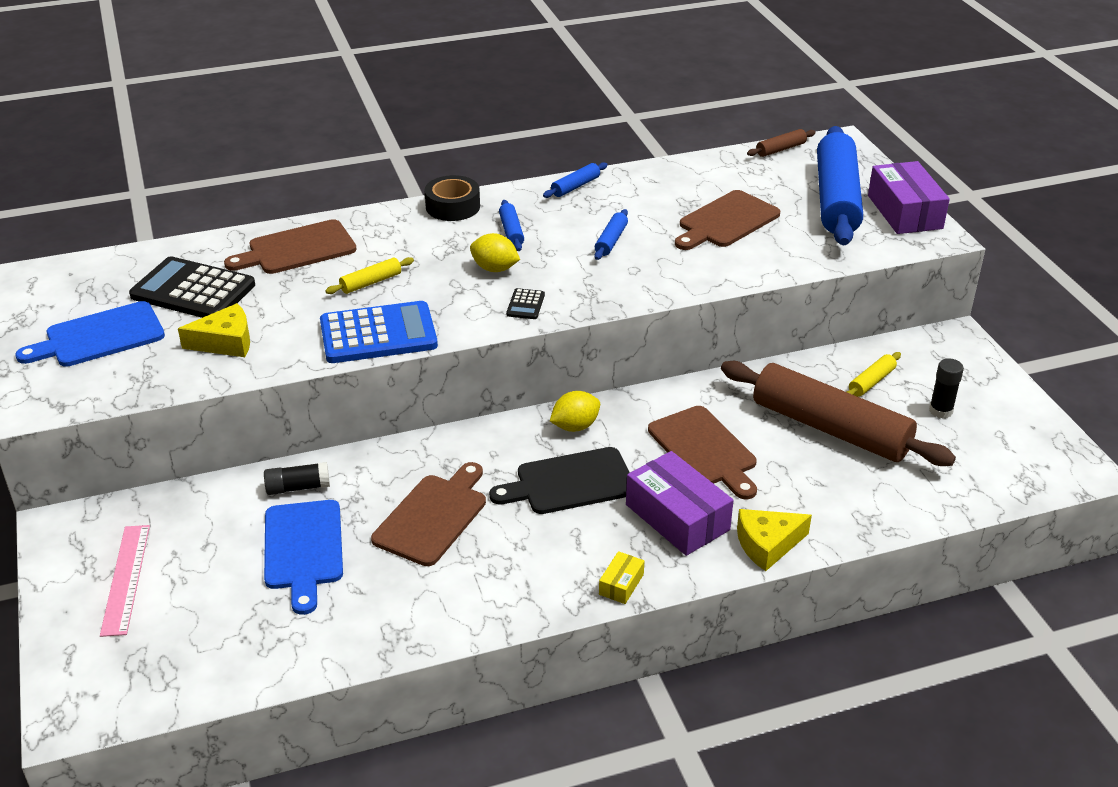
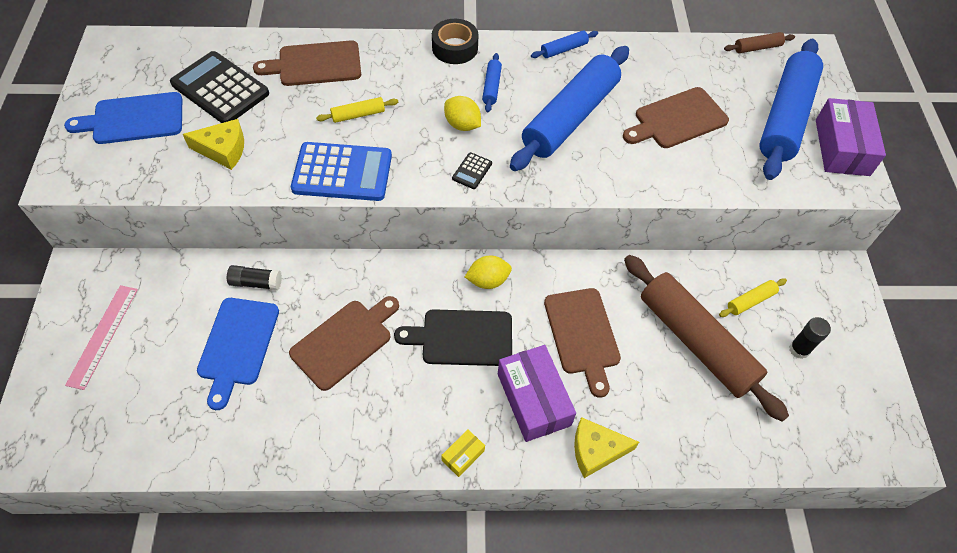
camera: 15 degrees right, 20 degrees up
(611, 241) = (570, 117): blue rolling pin -> blue rolling pin, size x2.47

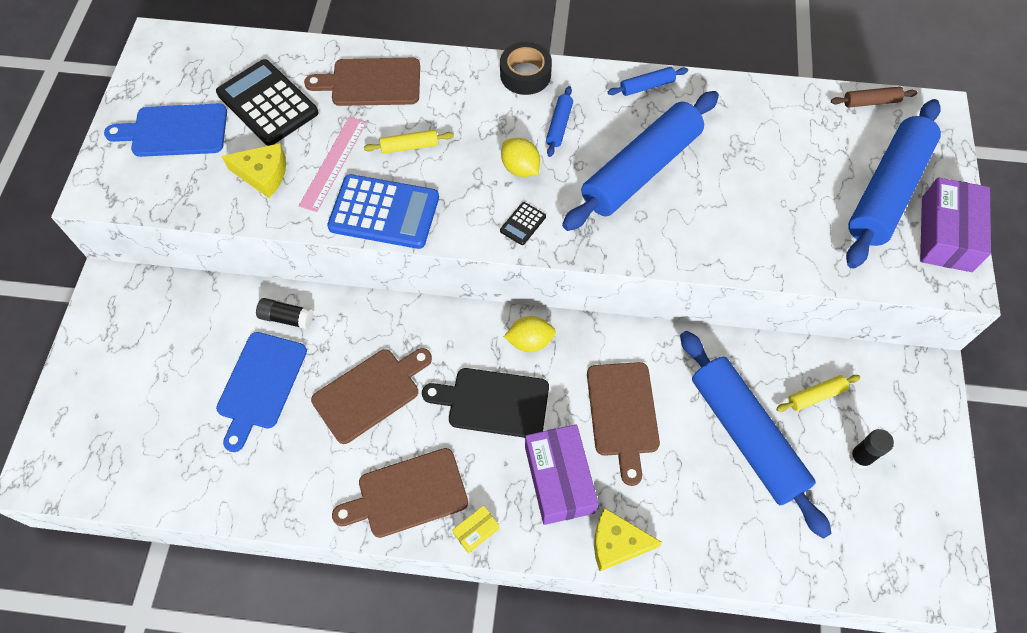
camera: 10 degrees right, 5 degrees up
(103, 335) = (127, 359): pink ruler -> pink ruler (333, 163)
(677, 120) = (761, 183): brown cutting board -> brown cutting board (407, 494)
(696, 342) = (746, 435): brown rolling pin -> blue rolling pin

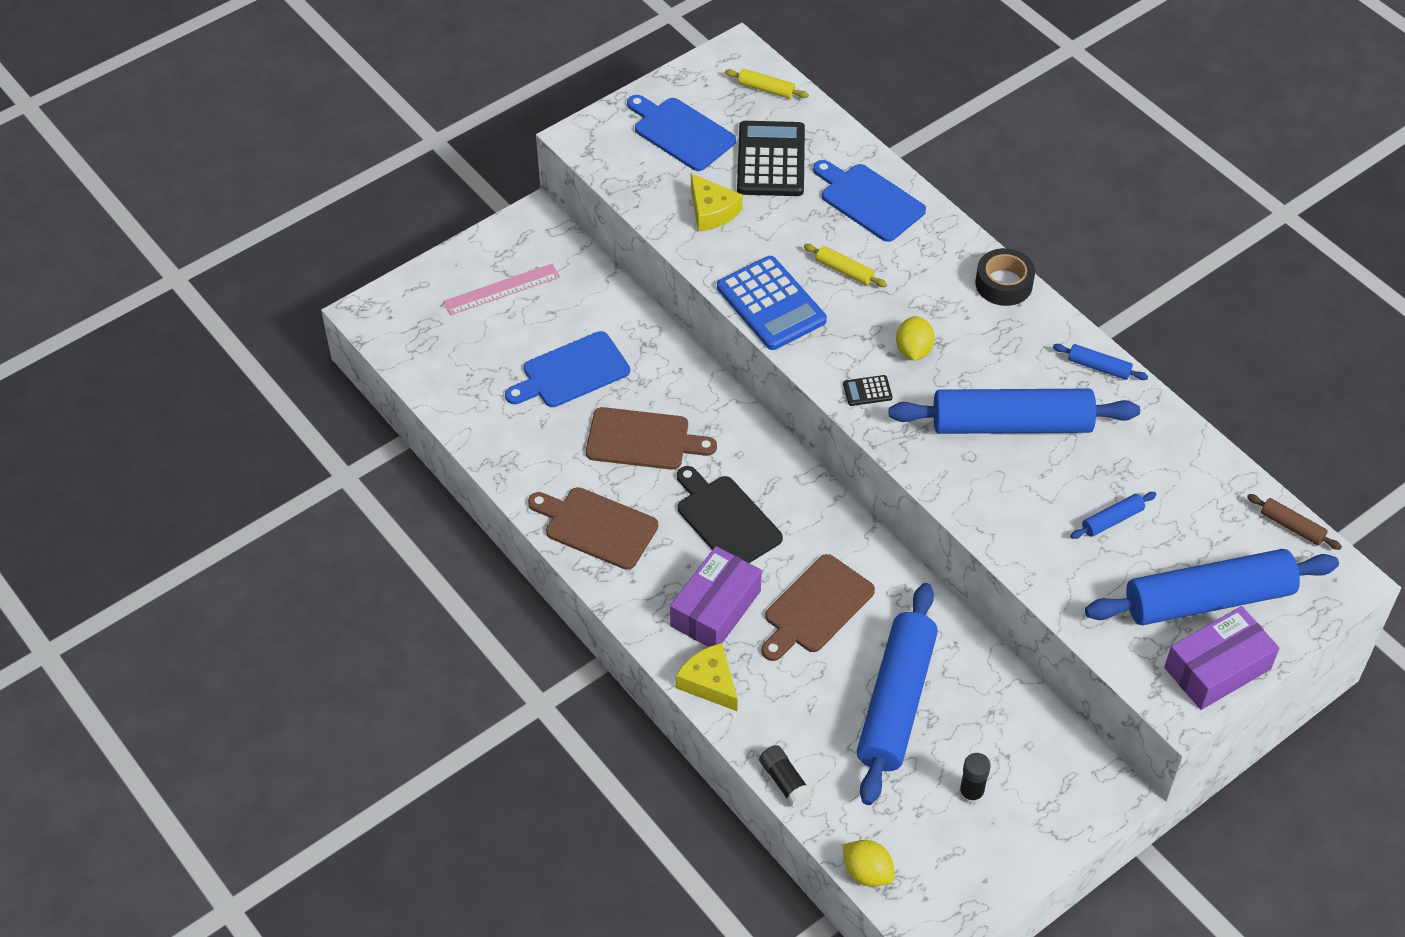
camera: 45 degrees right, 10 degrees down
(287, 318) = (638, 341): black glue stick -> black glue stick (785, 782)
(333, 163) = (772, 241): pink ruler -> pink ruler (501, 289)
(371, 83) = (869, 201): brown cutting board -> blue cutting board
(476, 531) = (618, 590): yellow box -> none
(530, 341) = (803, 501): yellow lemon -> yellow lemon (867, 872)
(559, 125) = (984, 342): blue rolling pin -> blue rolling pin (1112, 520)
(816, 396) = (990, 725): yellow rolling pin -> yellow rolling pin (766, 89)

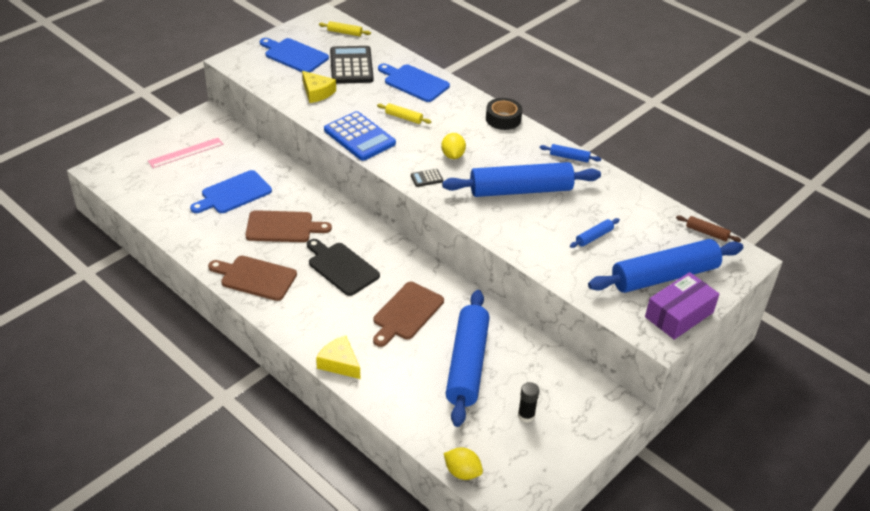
camera: 10 degrees left, 10 degrees down
(715, 608) = (339, 319): purple box -> none
(785, 782) = (398, 420): black glue stick -> none

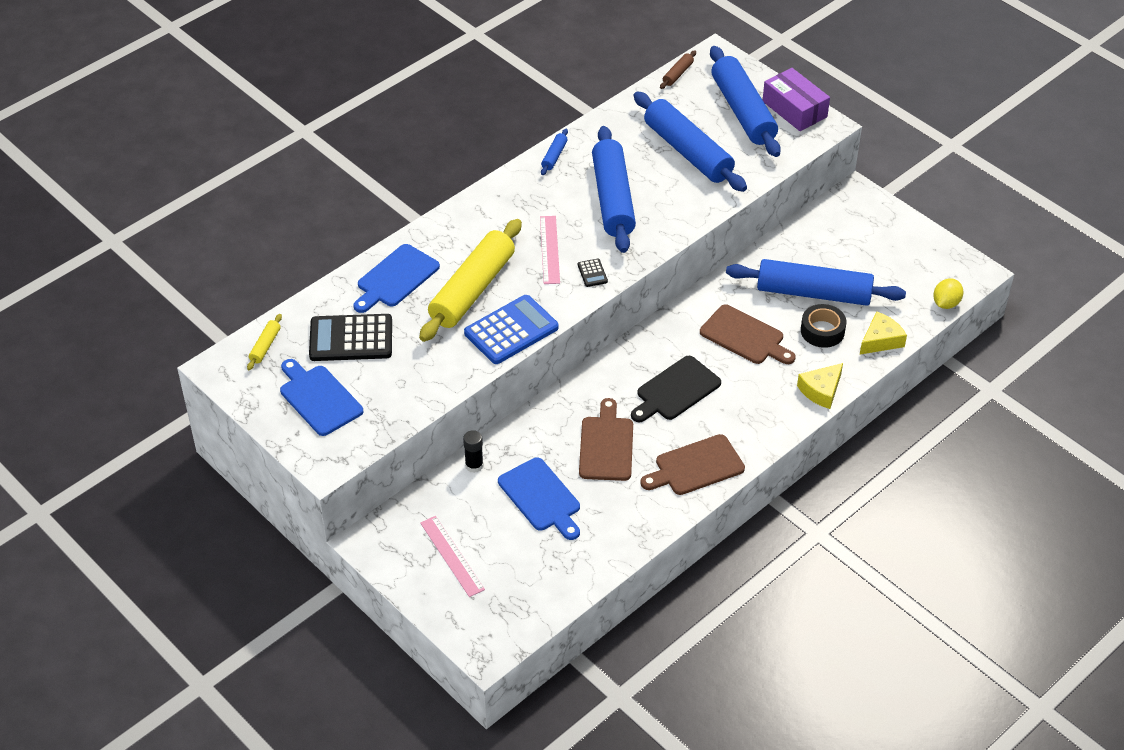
camera: 85 degrees left, 5 degrees up
(255, 278) = (696, 467): brown cutting board -> brown cutting board turned 45 degrees clockwise
(294, 55) = (318, 398): blue cutting board -> blue cutting board turned 105 degrees clockwise
(317, 92) = (411, 372): yellow cheese -> yellow cheese (880, 340)
(403, 117) = (472, 290): yellow rolling pin -> yellow rolling pin, size x2.47
(452, 155) = (549, 249): yellow lemon -> pink ruler
(503, 119) = (479, 203): black tape -> black tape (822, 331)
(526, 415) = (874, 256): black glue stick -> black glue stick (474, 465)
(594, 237) = (688, 152): blue rolling pin -> blue rolling pin, size x2.47

